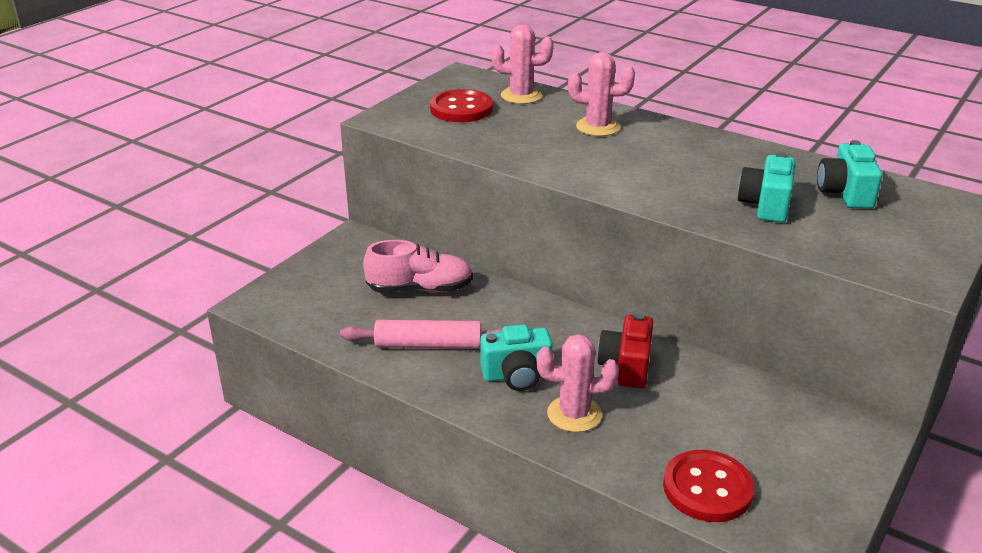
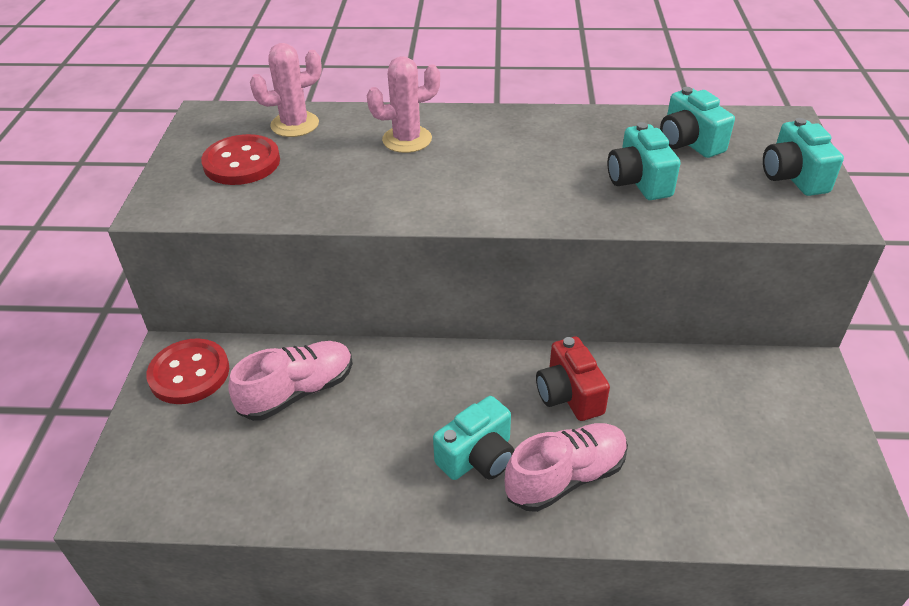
camera: 30 degrees left, 10 degrees up
(428, 345) = (359, 462): pink rolling pin -> none
(574, 414) = (566, 477): pink cactus -> pink shoe
(707, 488) = (741, 502): red button -> red button (189, 373)
(920, 243) = (793, 177): none -> turquoise camera

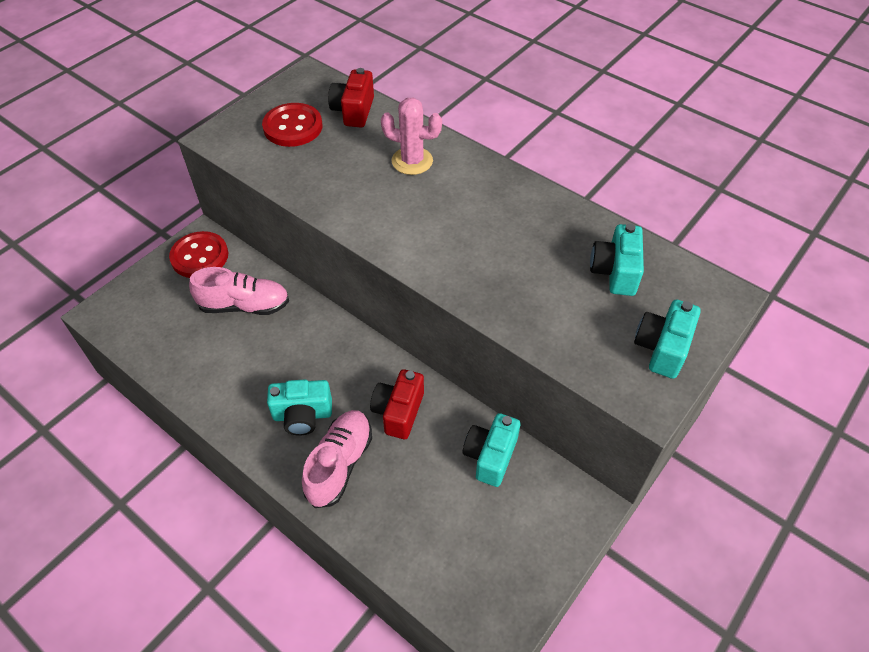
camera: 35 degrees right, 10 degrees up
(295, 124) = (353, 111): pink cactus -> red camera
(566, 477) = (340, 464): pink shoe -> pink shoe turned 75 degrees counterclockwise
(638, 181) = (534, 284): turquoise camera -> turquoise camera (490, 456)

